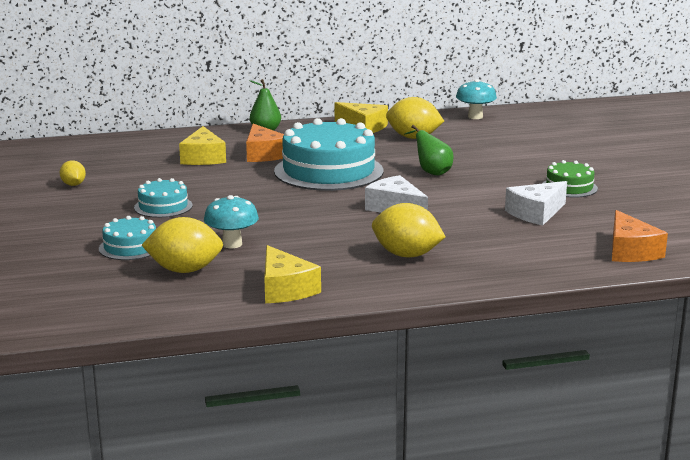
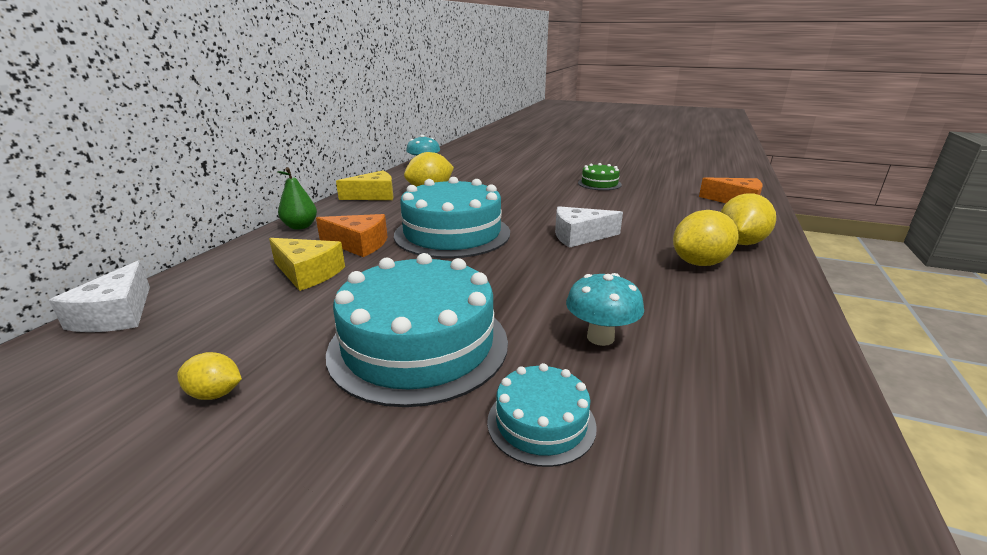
camera: 55 degrees left, 5 degrees up
(163, 206) = (419, 345): turquoise cake -> turquoise cake, size x2.05
(184, 270) = (670, 401): yellow lemon -> yellow lemon (740, 242)
(285, 289) = (770, 347): yellow cheese -> none
(431, 172) = (513, 205): green pear -> none
(536, 213) = (640, 202): white cheese -> white cheese (117, 314)

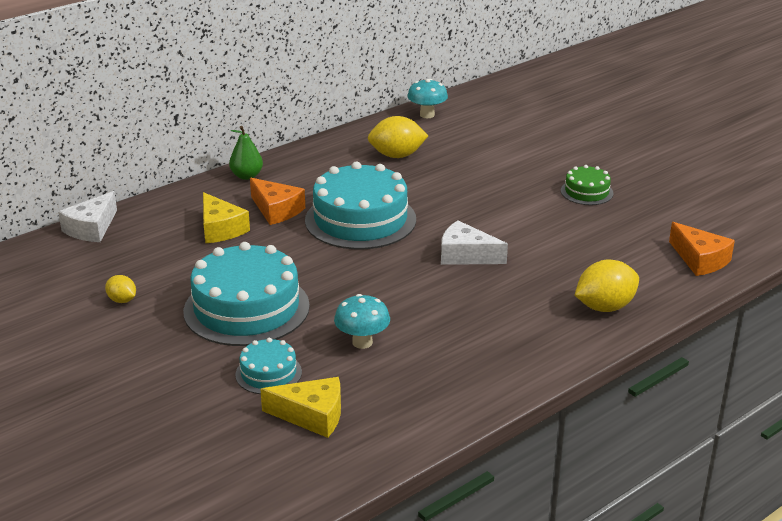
camera: 30 degrees right, 5 degrees up
(374, 195) = (337, 150): yellow cheese -> yellow cheese (312, 415)
(700, 263) = (529, 314): yellow lemon -> none

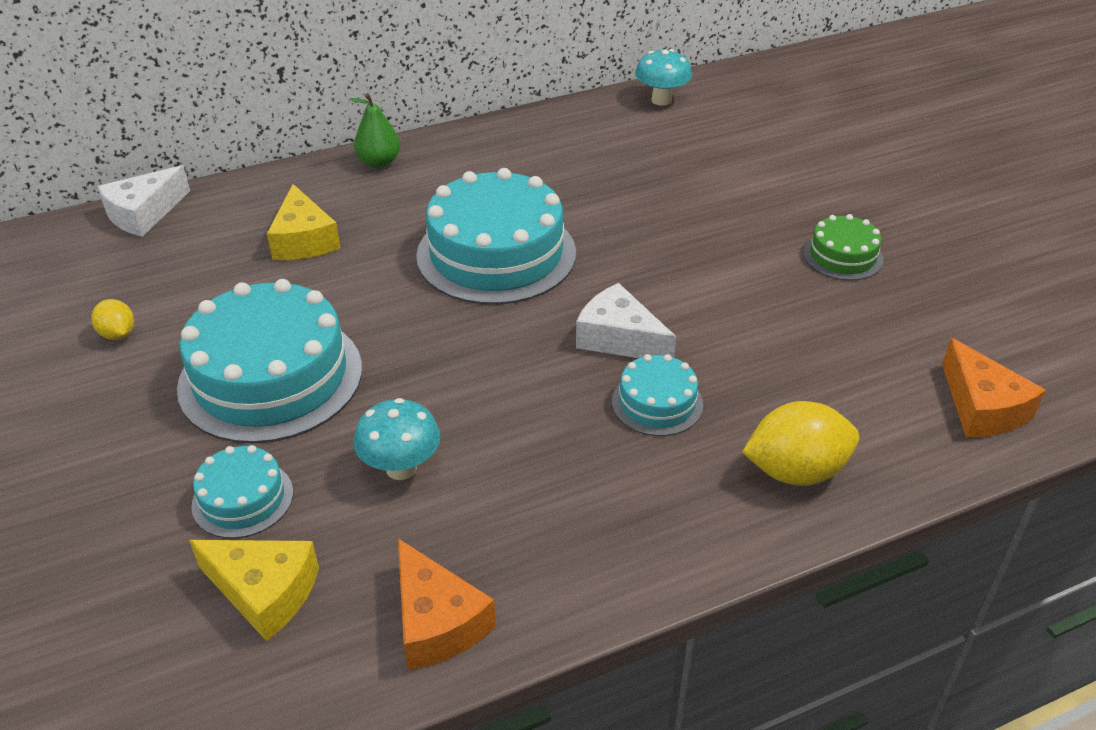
camera: 15 degrees right, 10 degrees up
(276, 210) = (391, 221): orange cheese -> orange cheese (436, 622)
(397, 155) = (592, 158): yellow lemon -> none
(506, 285) = (657, 403): none -> turquoise cake

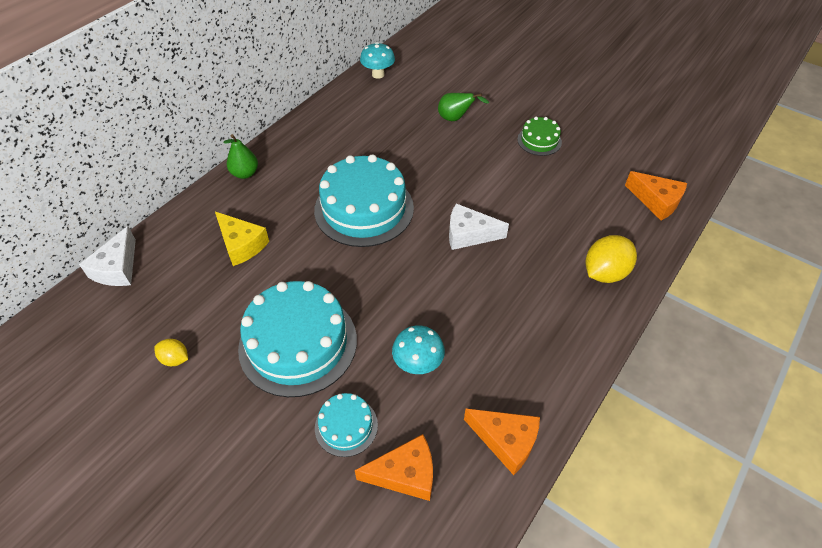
camera: 30 degrees left, 10 degrees up
(264, 592) = (405, 474): yellow cheese -> orange cheese
(657, 403) = (515, 264): turquoise cake -> none
(730, 187) = (455, 118): none -> green pear

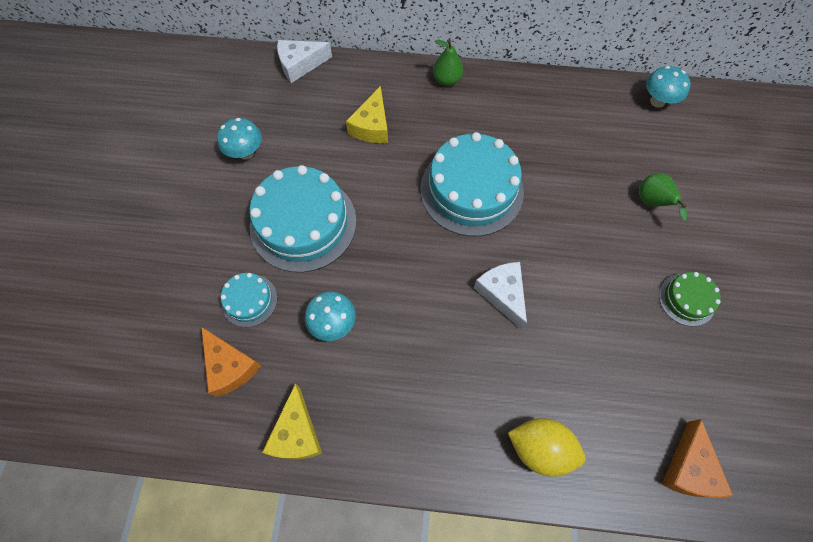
camera: 60 degrees right, 15 degrees up
(175, 359) = (246, 153): yellow lemon -> turquoise mushroom
(506, 441) = (296, 433): orange cheese -> yellow cheese

